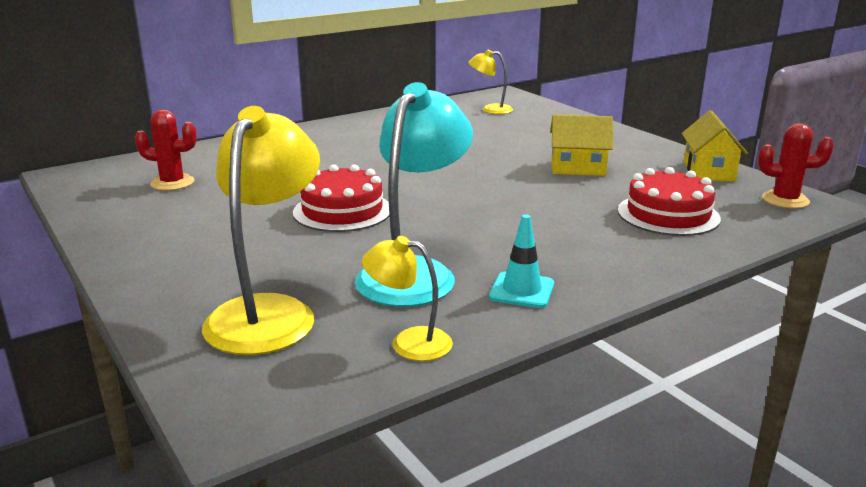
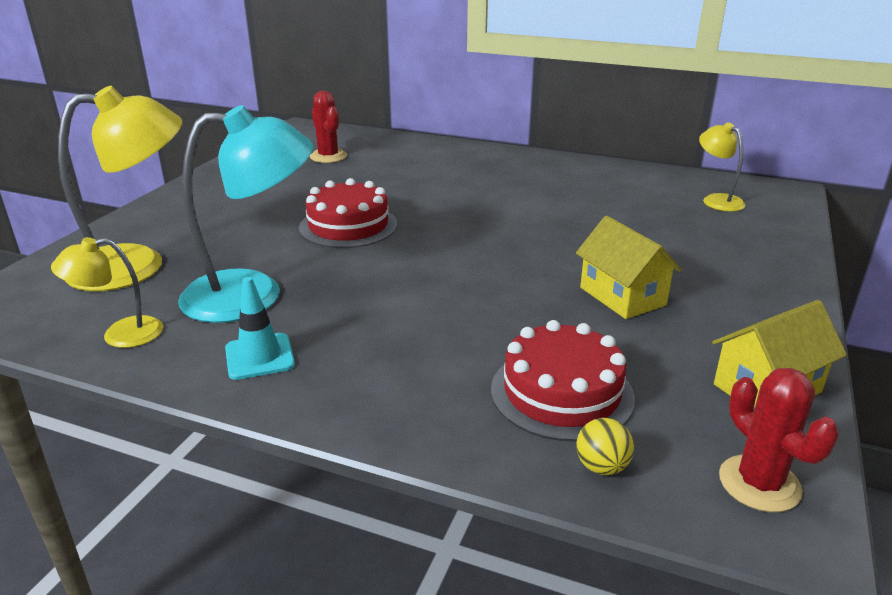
camera: 55 degrees right, 5 degrees up
(409, 342) = (120, 335): yellow lamp -> yellow lamp turned 90 degrees counterclockwise
(747, 227) = (601, 467): none -> yellow ball

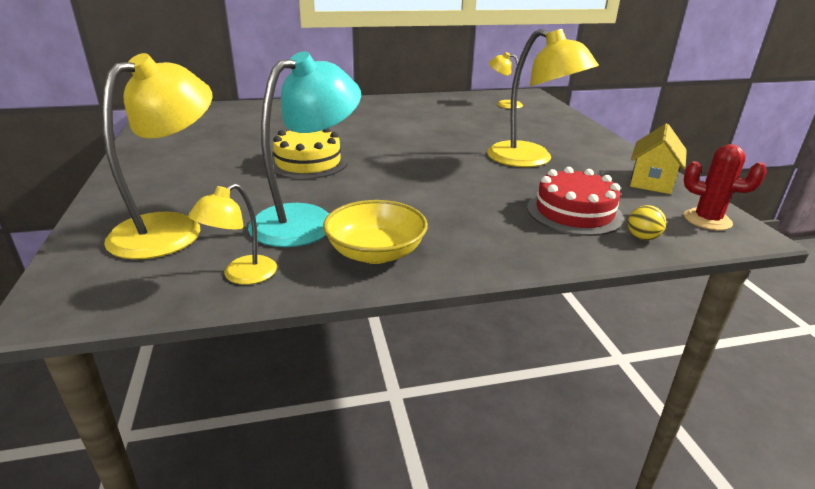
camera: 35 degrees left, 0 degrees up
(259, 356) = (375, 252): turquoise traffic cone -> yellow bowl
(328, 156) = (219, 124): red cactus -> none
(348, 226) = (308, 163): red cake -> yellow cake
(622, 296) = (530, 160): yellow house -> yellow lamp

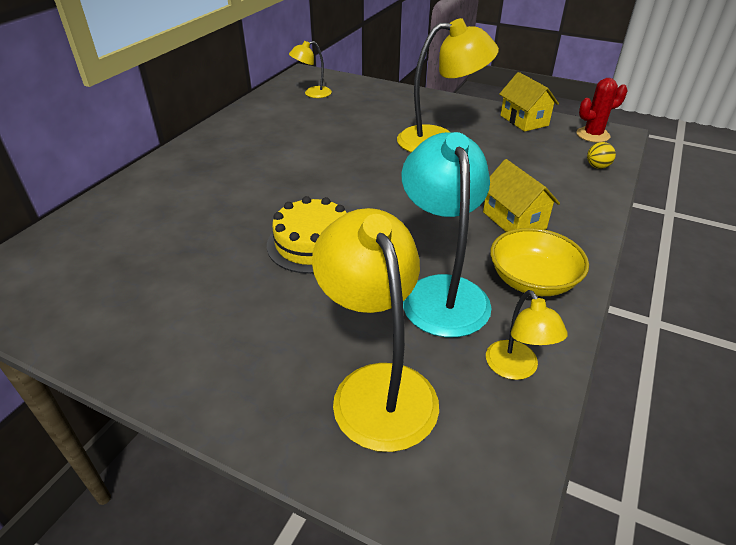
camera: 50 degrees left, 10 degrees up
(458, 221) = (514, 220): none -> yellow house
(574, 212) = (542, 170): red cake -> none

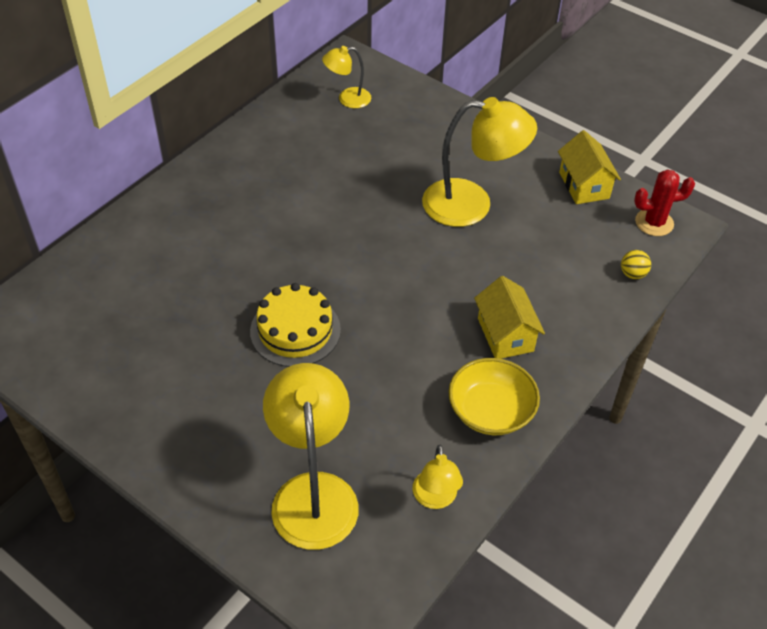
camera: 10 degrees right, 10 degrees up
(441, 292) = (400, 409): turquoise lamp -> none

